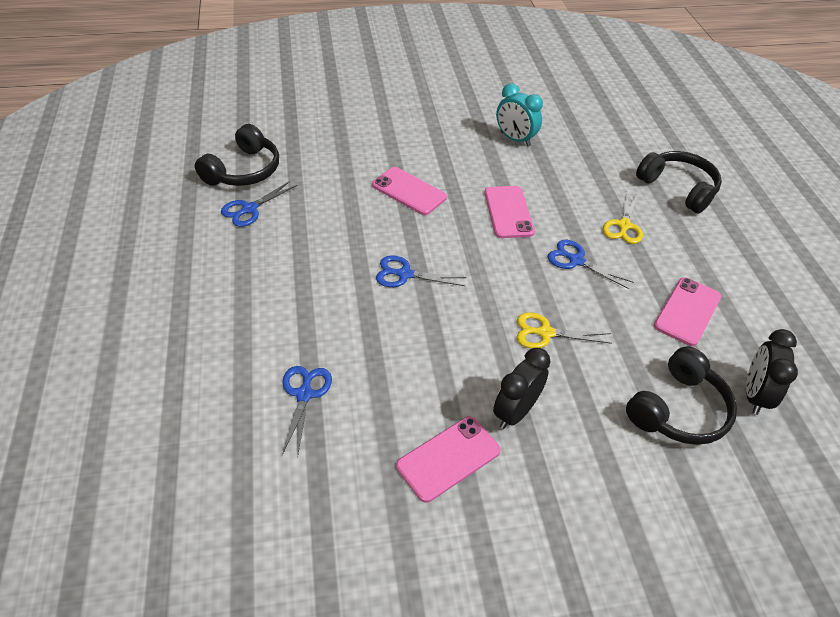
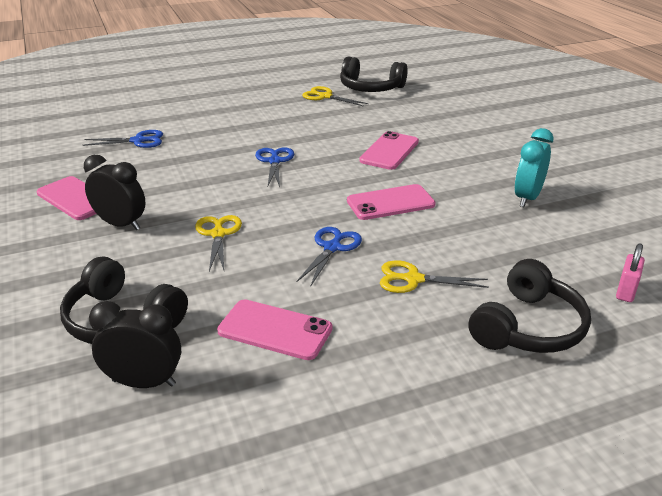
camera: 80 degrees right, 15 degrees down
(249, 209) = (325, 96): blue scissors -> yellow scissors
(640, 137) = (626, 291): none -> pink padlock

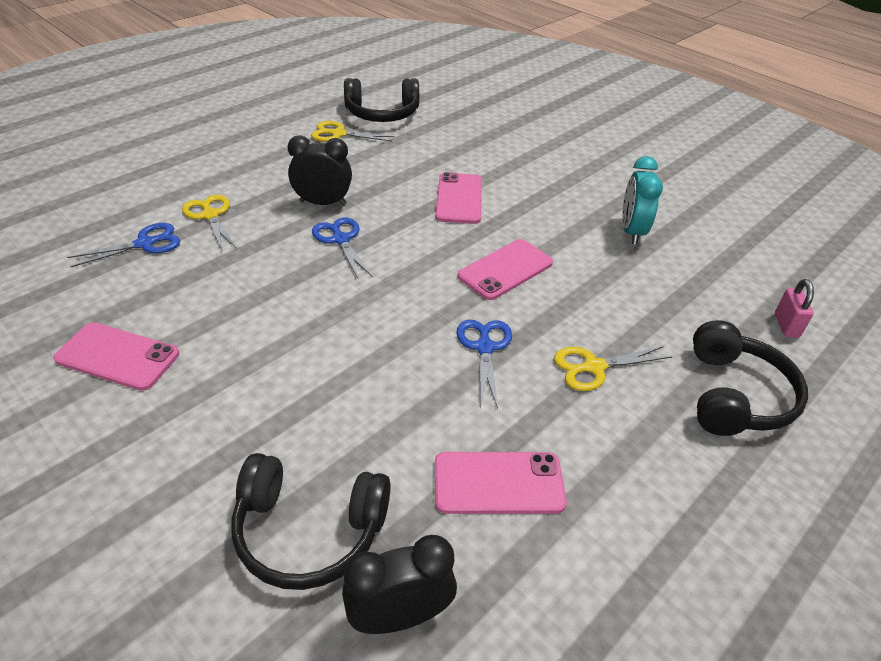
camera: 25 degrees left, 10 degrees up
(121, 224) = (209, 381): black clock -> black clock (323, 203)
(218, 234) = (343, 363): yellow scissors -> yellow scissors (210, 215)

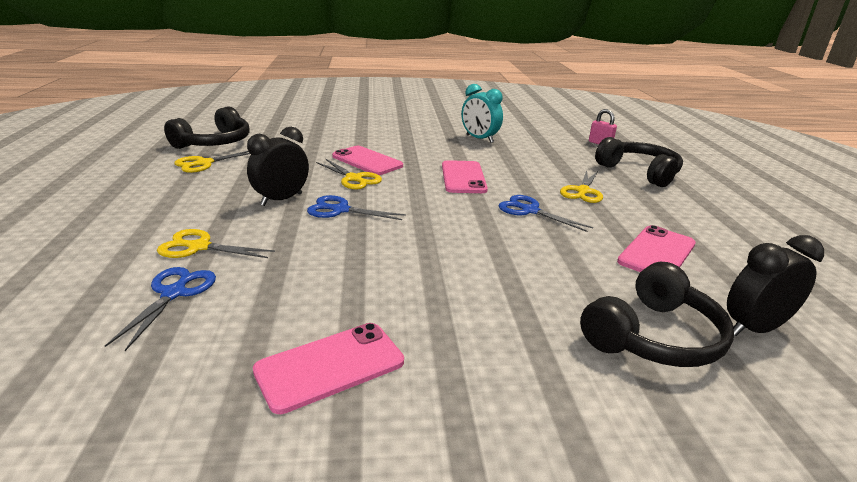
camera: 50 degrees left, 15 degrees down
(400, 616) = (754, 328): black clock -> black clock turned 45 degrees clockwise
(410, 213) = (354, 178): none -> yellow scissors

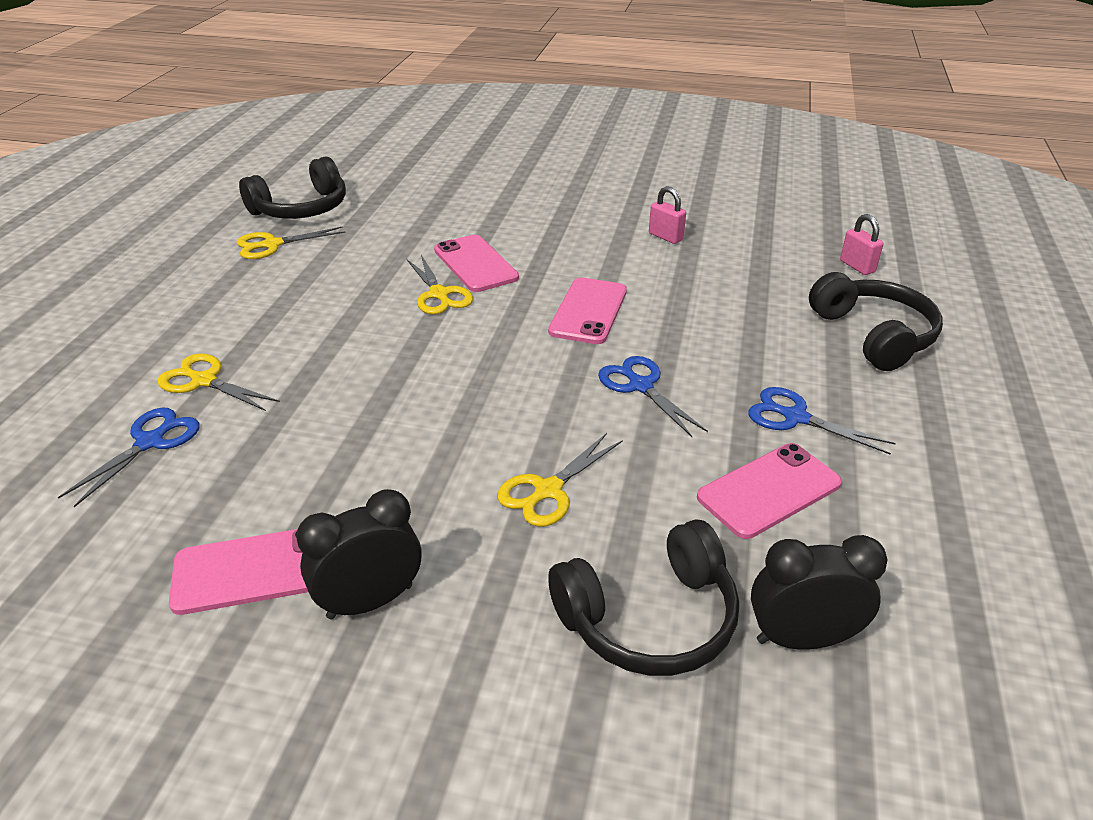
camera: 20 degrees right, 10 degrees up
(281, 199) = (331, 319): black clock -> black clock (370, 601)
(340, 210) = (391, 347): blue scissors -> blue scissors (795, 417)
(479, 139) = (665, 237): turquoise clock -> pink padlock
(583, 191) = (748, 361): yellow scissors -> yellow scissors (548, 490)

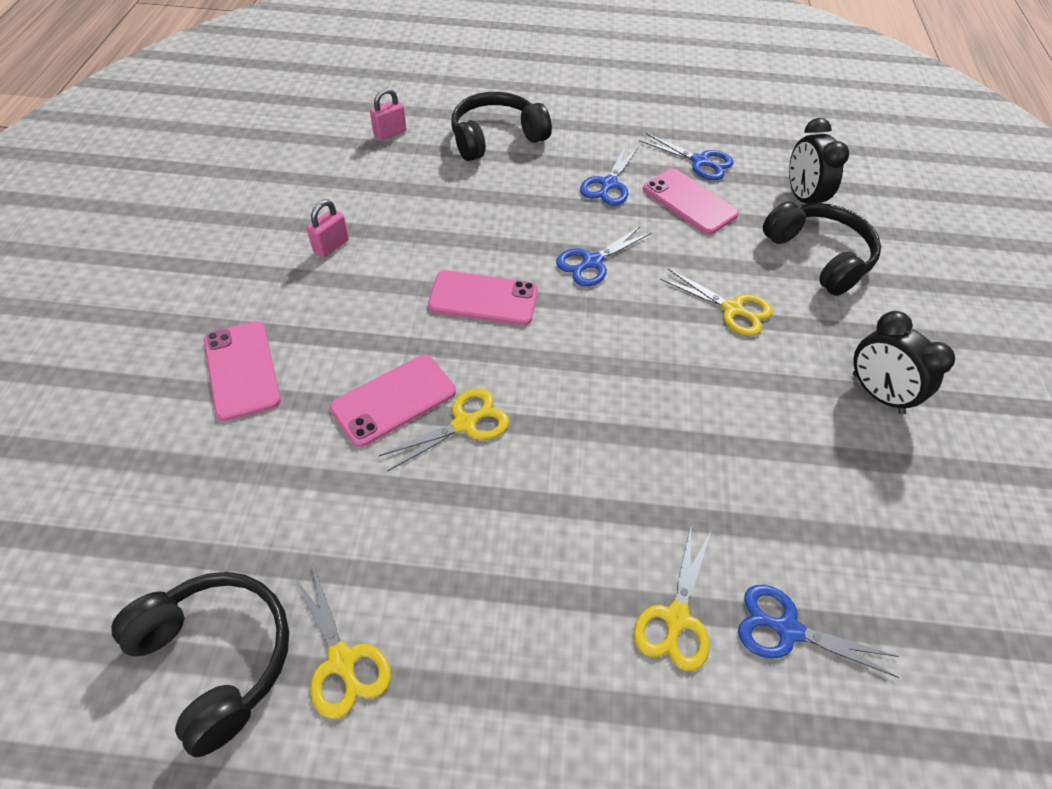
camera: 100 degrees left, 15 degrees up
(253, 570) = (888, 475): pink phone -> pink phone (242, 370)
(876, 522) = (700, 162): none -> blue scissors

